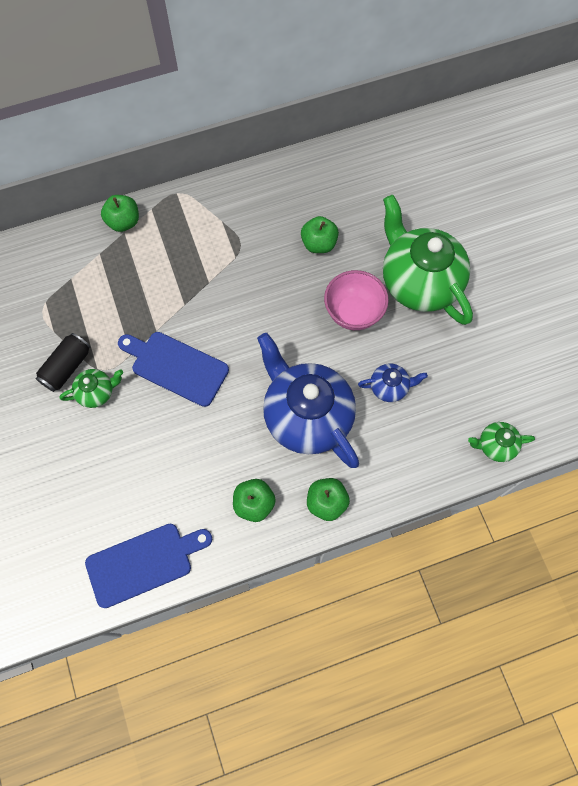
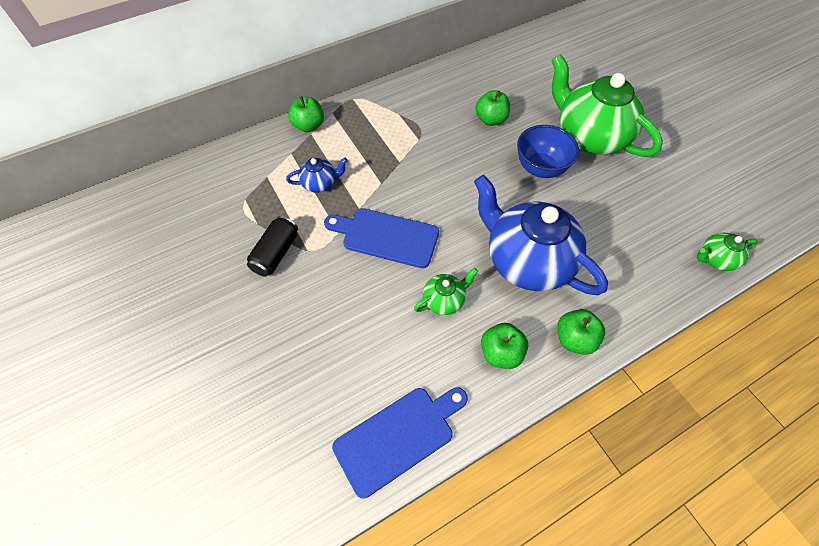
camera: 10 degrees left, 10 degrees down
(97, 392) = (311, 271): green teapot -> green teapot (444, 300)
(353, 313) = (540, 168): pink bowl -> blue bowl
(389, 387) = (596, 224): blue teapot -> blue teapot (320, 183)

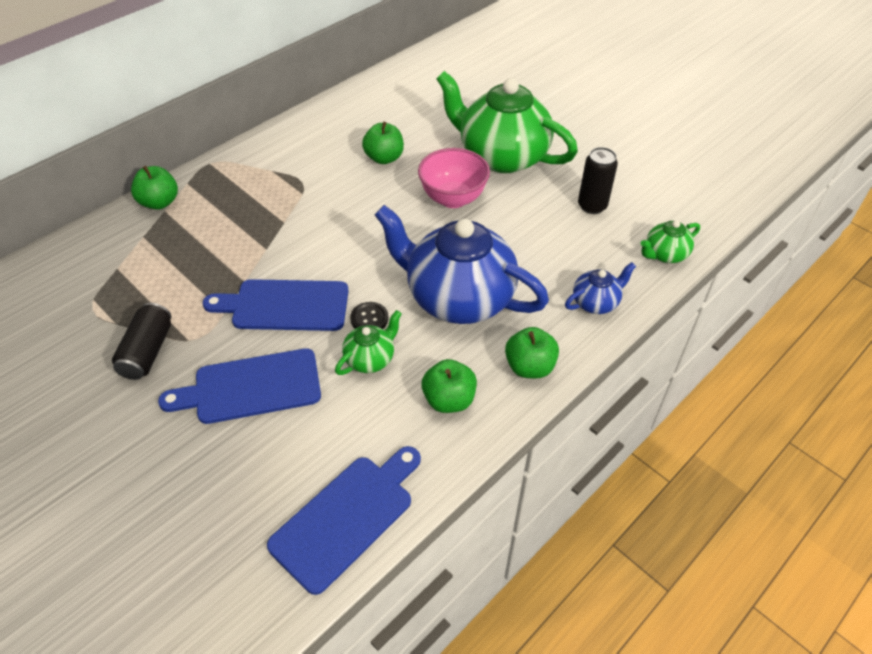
camera: 15 degrees left, 10 degrees down
(320, 183) = (188, 263): blue teapot -> blue teapot (596, 302)
(346, 303) = (250, 387): none -> blue cutting board
(450, 263) = (369, 318): none -> black button
(540, 168) = (453, 199): blue bowl -> pink bowl
(659, 199) = (592, 206): none -> black can

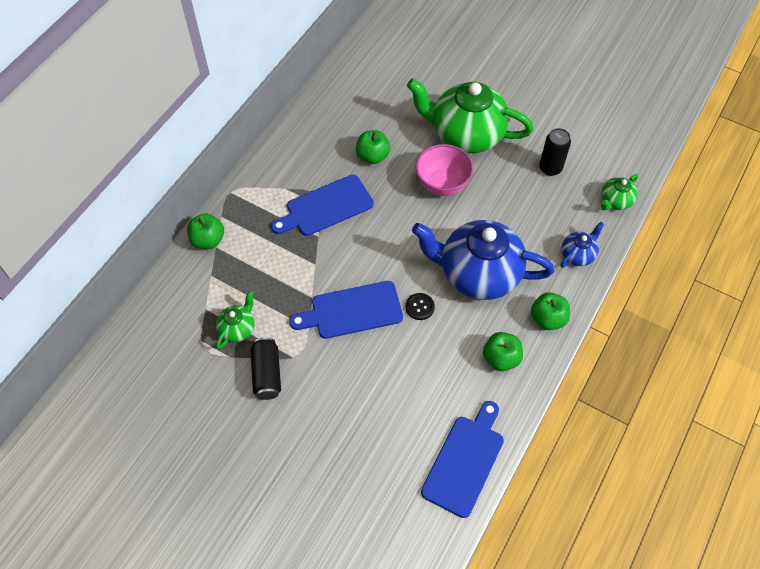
camera: 15 degrees left, 10 degrees up
(250, 387) = (357, 384): blue cutting board -> blue cutting board (325, 207)
(370, 359) = (433, 340): green teapot -> green teapot (238, 328)

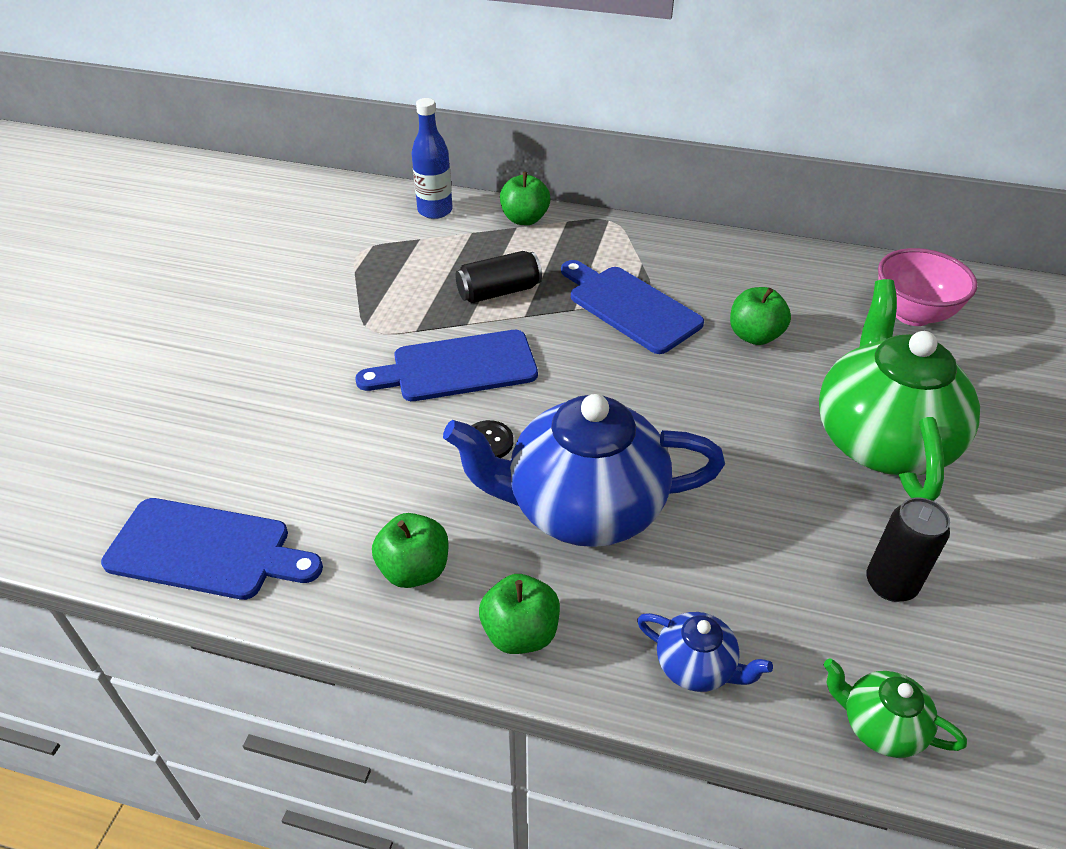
camera: 75 degrees right, 15 degrees down
(173, 293) = (435, 211): none -> blue bottle
(238, 328) = (398, 270): green teapot -> none
(267, 374) = (334, 308): black can -> black can (499, 292)
(352, 311) = (457, 367): blue cutting board -> blue cutting board turned 75 degrees counterclockwise
(442, 184) = (749, 427): pink bowl -> pink bowl (912, 314)
(478, 274) = (582, 507): blue teapot -> blue teapot turned 90 degrees counterclockwise

